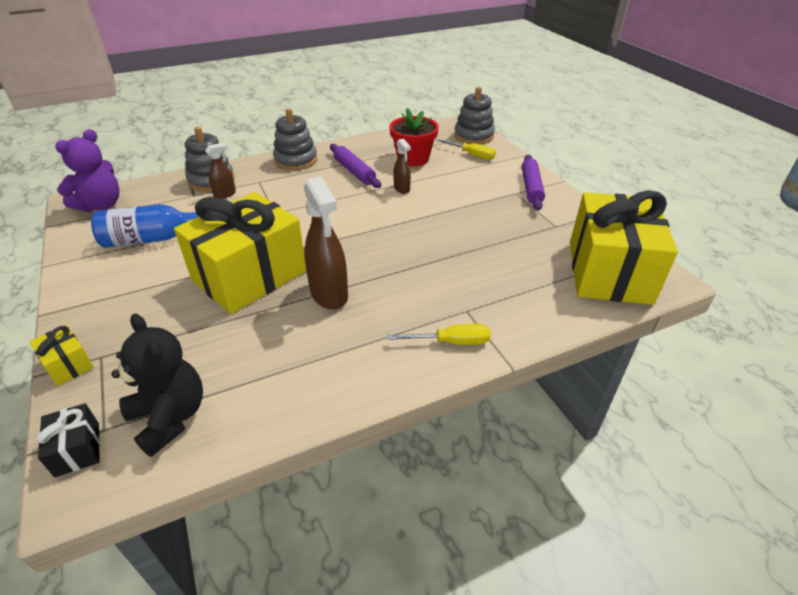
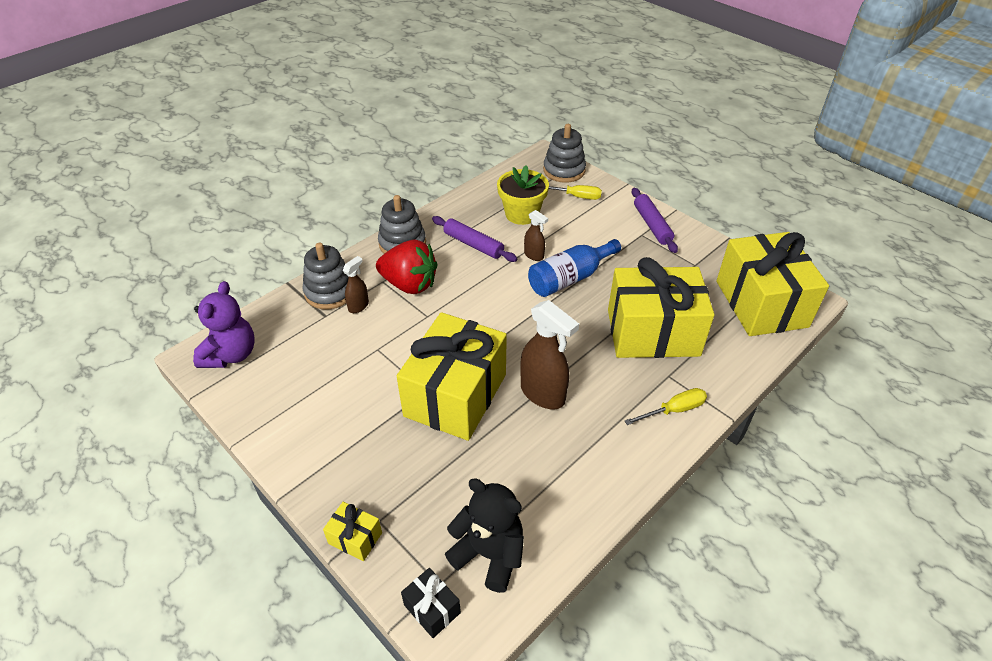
camera: 20 degrees left, 5 degrees up
(153, 239) = (324, 380): blue bottle -> blue bottle (570, 278)
(278, 188) = (409, 284): none -> red strawberry
(413, 158) = (522, 214): red flower pot -> yellow flower pot
(474, 270) = (653, 332): none -> yellow gift

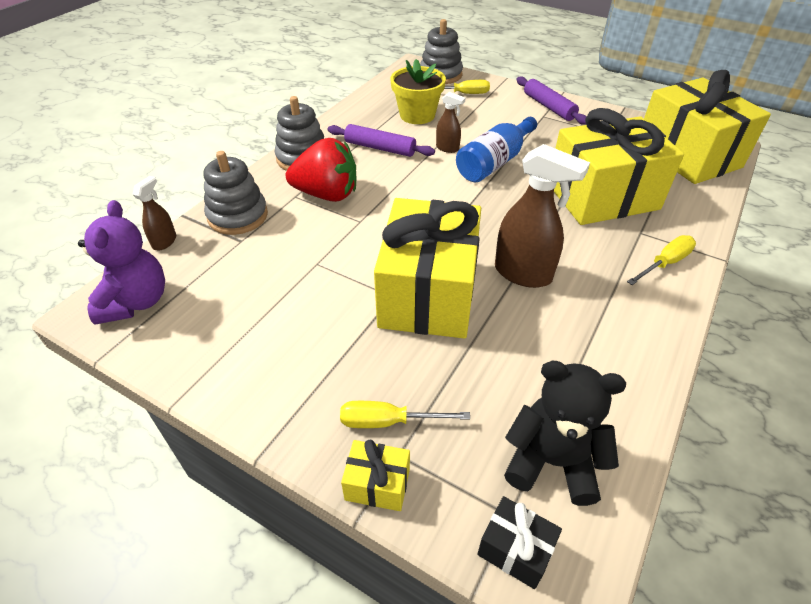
camera: 15 degrees left, 0 degrees up
(358, 306) = (277, 224): brown spray bottle -> brown spray bottle (165, 242)
(381, 494) = (388, 421): none -> yellow screwdriver

